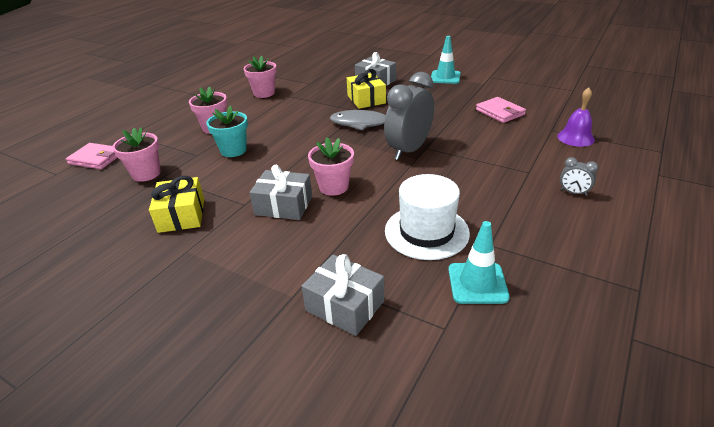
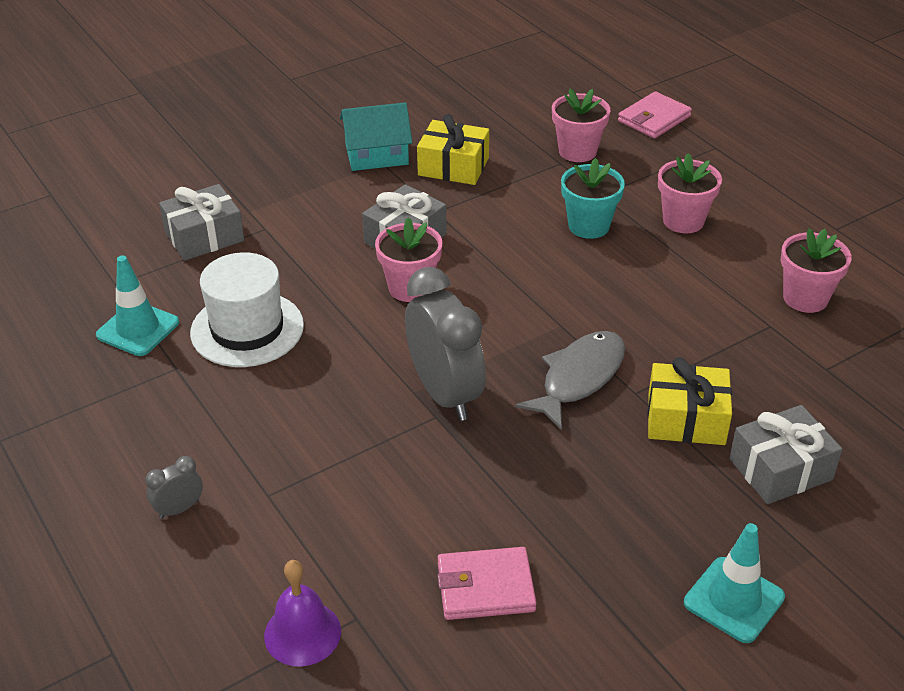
camera: 115 degrees right, 5 degrees up
(174, 258) = (376, 154): none -> turquoise house

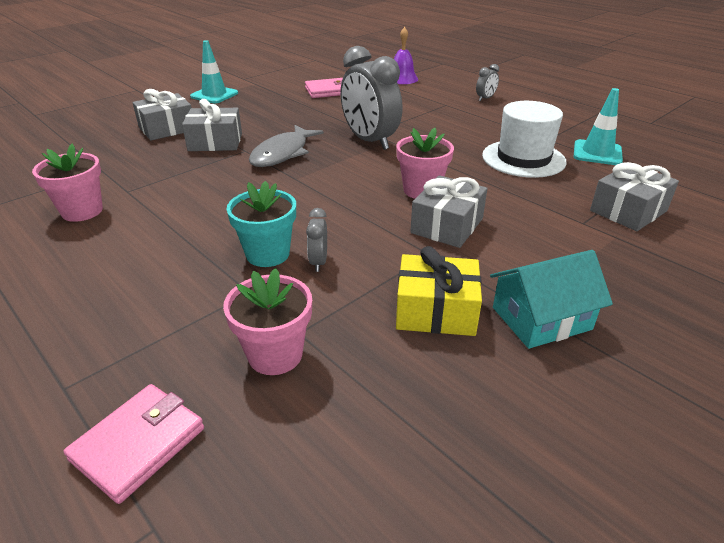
camera: 170 degrees right, 5 degrees down
(541, 213) = (318, 262): none -> grey clock
(683, 221) = (163, 269): pink flower pot -> none
(686, 419) = (215, 142): yellow gift -> grey gift

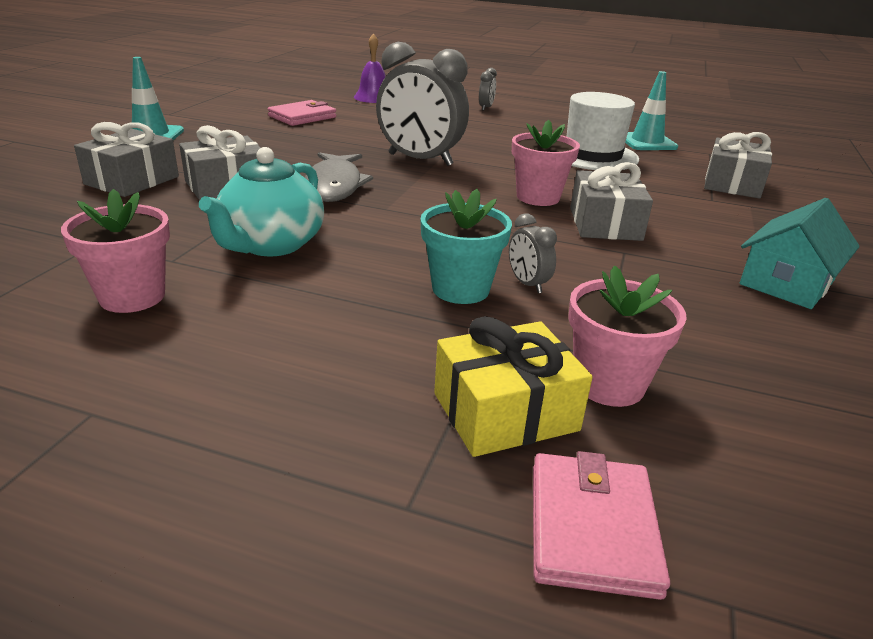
camera: 30 degrees left, 5 degrees down
(192, 192) = (271, 244): none -> turquoise teapot
(436, 311) = (698, 299): yellow gift -> yellow gift (505, 412)

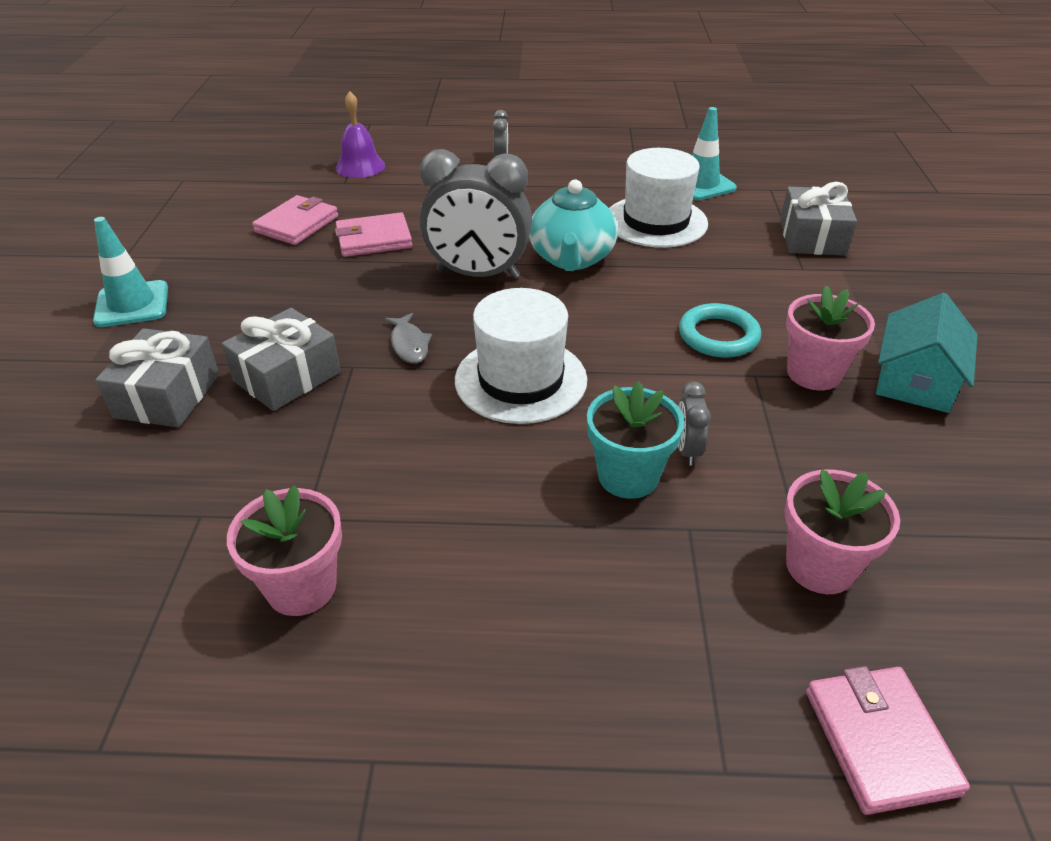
camera: 15 degrees left, 10 degrees up
(271, 244) = (398, 462): turquoise teapot -> turquoise teapot (571, 258)
(334, 186) = (409, 344): grey fish -> grey fish, size x0.54
(353, 131) = (374, 239): none -> pink wallet
(410, 219) = (520, 380): none -> white hat
(505, 412) = (749, 631): yellow gift -> none
(527, 284) = (687, 450): grey clock -> grey clock turned 45 degrees clockwise
(538, 197) = (633, 309): pink flower pot -> pink flower pot (813, 373)
(605, 224) = (718, 336): grey gift -> turquoise ring

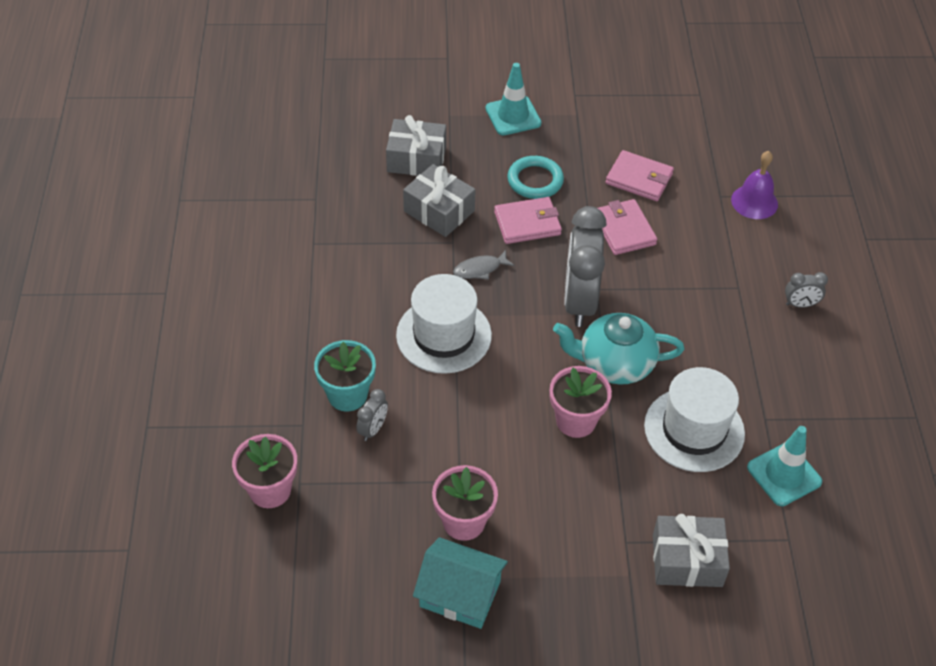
camera: 85 degrees right, 10 degrees up
(301, 587) = (264, 250): pink flower pot -> pink flower pot (576, 421)
(687, 450) = (373, 429): grey clock -> grey clock turned 120 degrees clockwise
(718, 336) = (509, 462): turquoise ring -> turquoise ring (535, 180)
(879, 741) = (155, 495): pink wallet -> pink wallet (527, 223)

